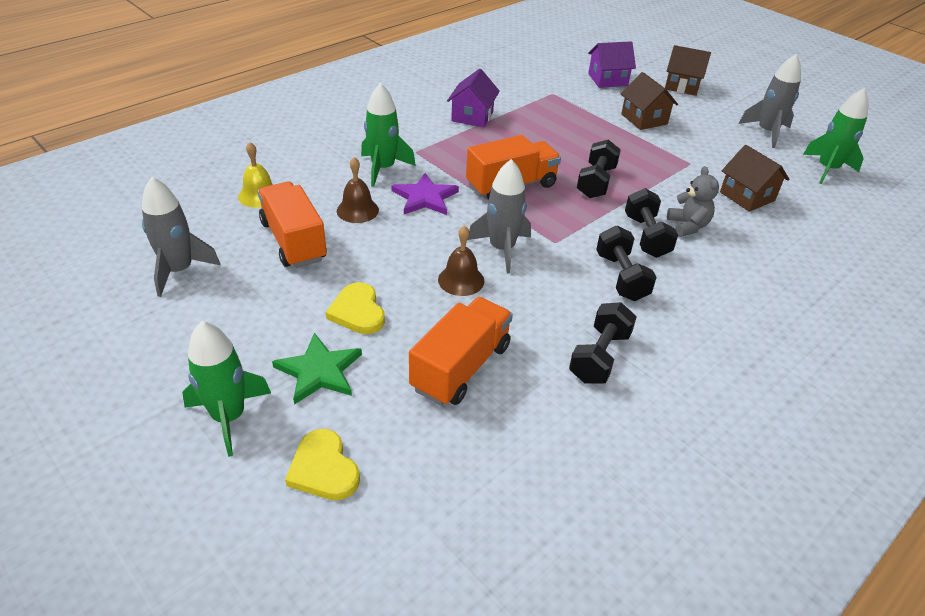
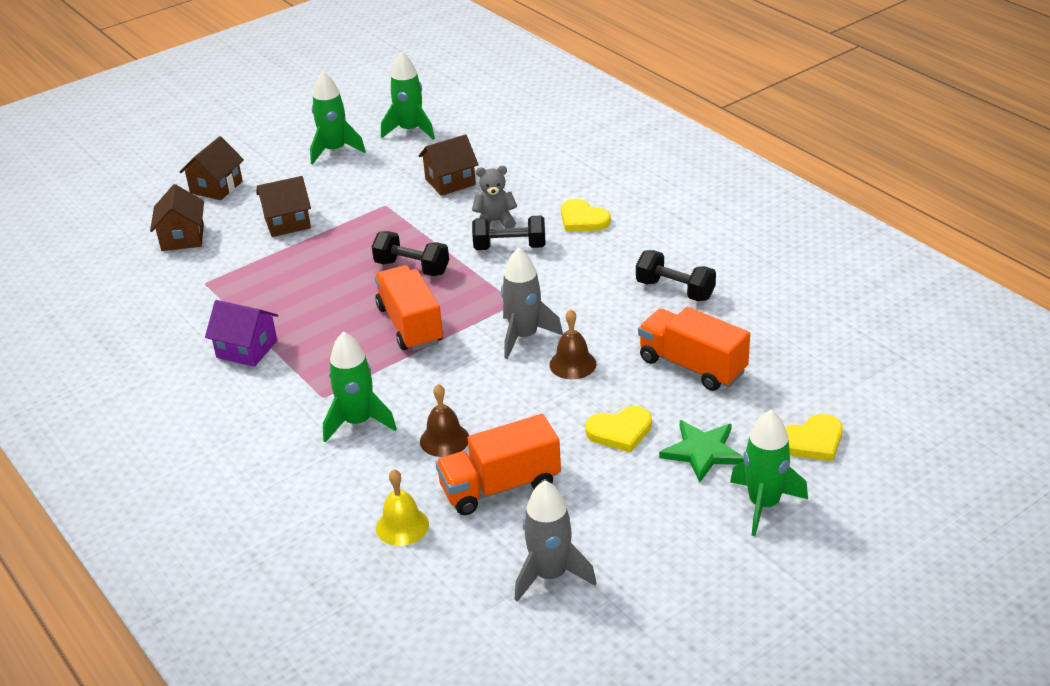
camera: 80 degrees left, 5 degrees down
(425, 197) = (425, 388): purple star -> none
(608, 80) = (182, 238): purple house -> brown house
(621, 277) = (570, 268): black dumbbell -> none
(715, 285) = (583, 219): none -> yellow heart
(767, 132) = (335, 150): grey rocket -> green rocket

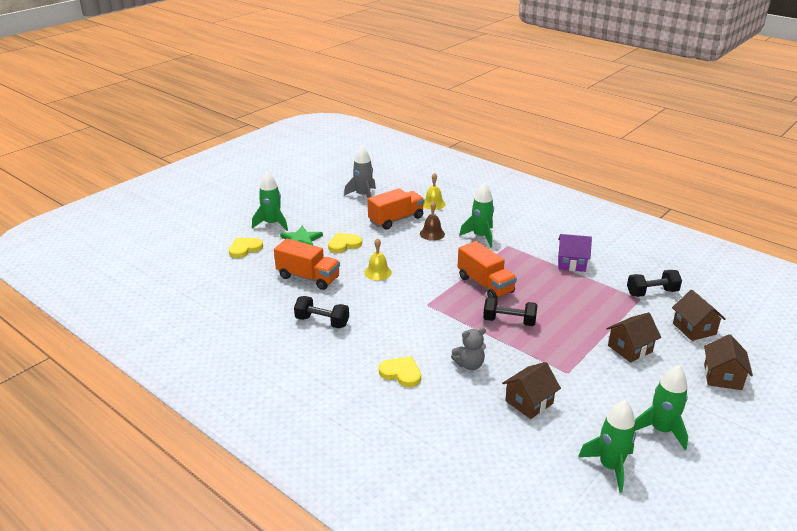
camera: 165 degrees right, 5 degrees down
(510, 247) = (448, 343): black dumbbell -> black dumbbell (652, 292)
(524, 336) = (412, 284): grey rocket -> none
(572, 364) = (378, 272): brown bell -> yellow bell

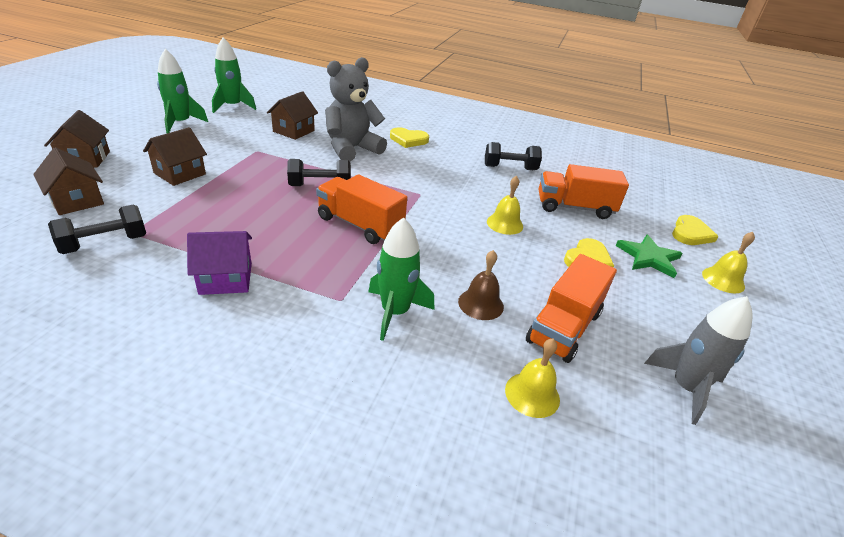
camera: 155 degrees right, 5 degrees up
(272, 224) = (723, 280): green rocket -> yellow bell
(469, 365) = (352, 149): grey teddy bear -> grey teddy bear, size x1.85

